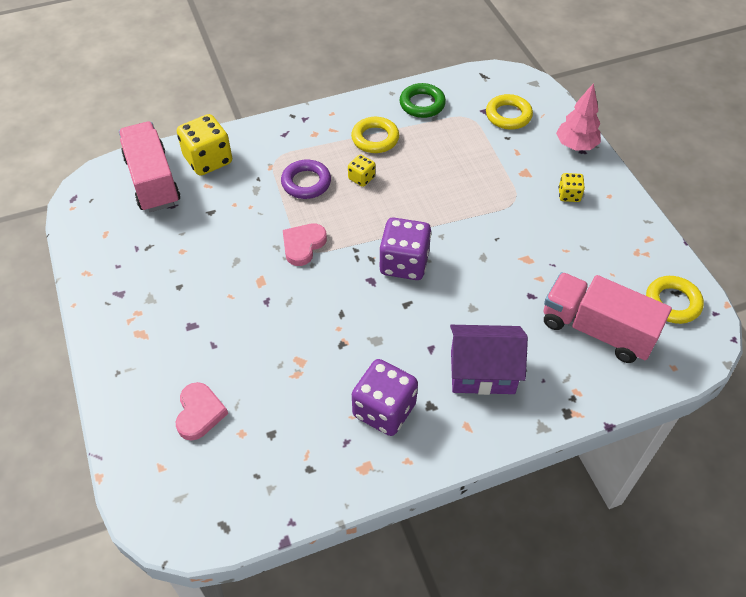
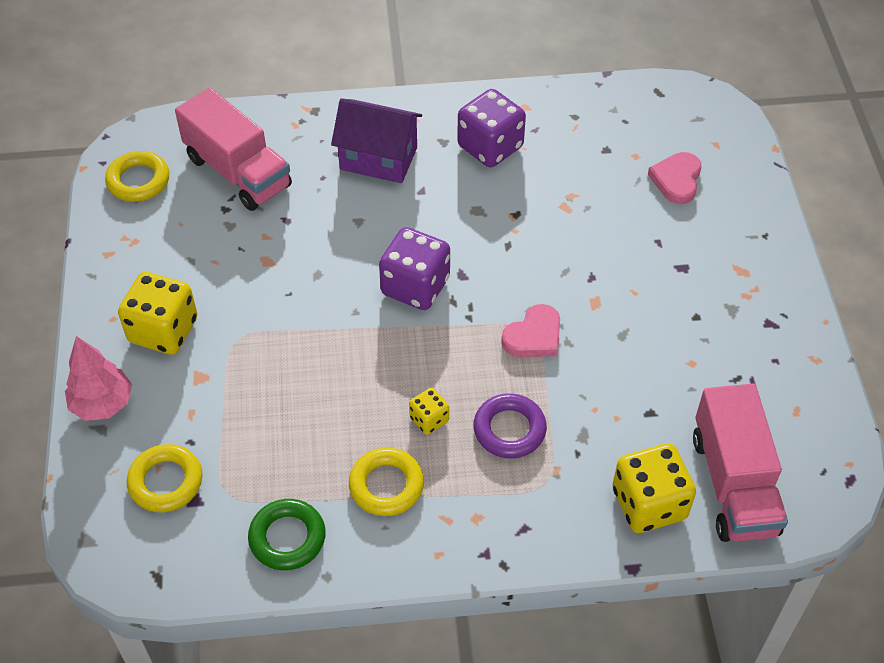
camera: 165 degrees left, 0 degrees up
(569, 195) = (163, 330): yellow dice -> yellow dice, size x1.93

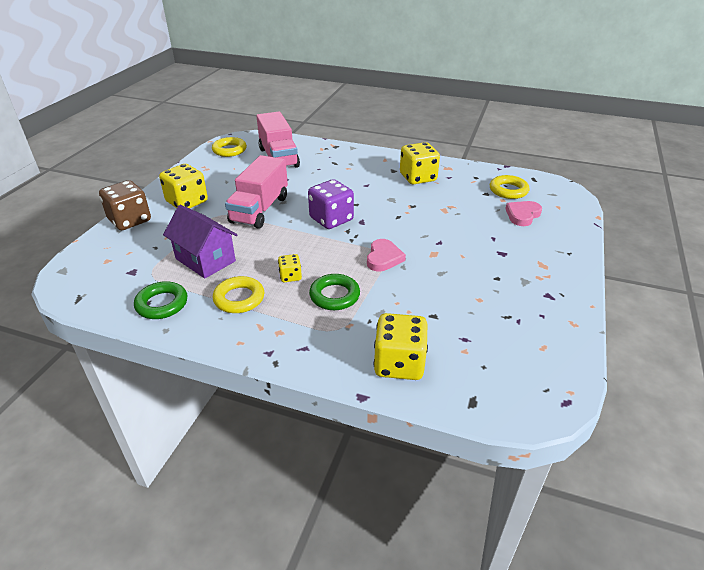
camera: 25 degrees right, 15 degrees down
(103, 404) = (130, 220): pink tree -> brown dice
(166, 482) = (126, 259): yellow ring -> yellow ring (508, 190)
(378, 158) = (353, 168): purple house -> purple house (205, 260)
(490, 147) = (418, 177): purple dice -> yellow dice
(509, 430) = (334, 296): purple ring -> green ring
(534, 336) = (383, 258): pink heart -> pink heart turned 60 degrees counterclockwise
(733, 484) = (469, 373): pink truck -> pink truck (260, 210)

